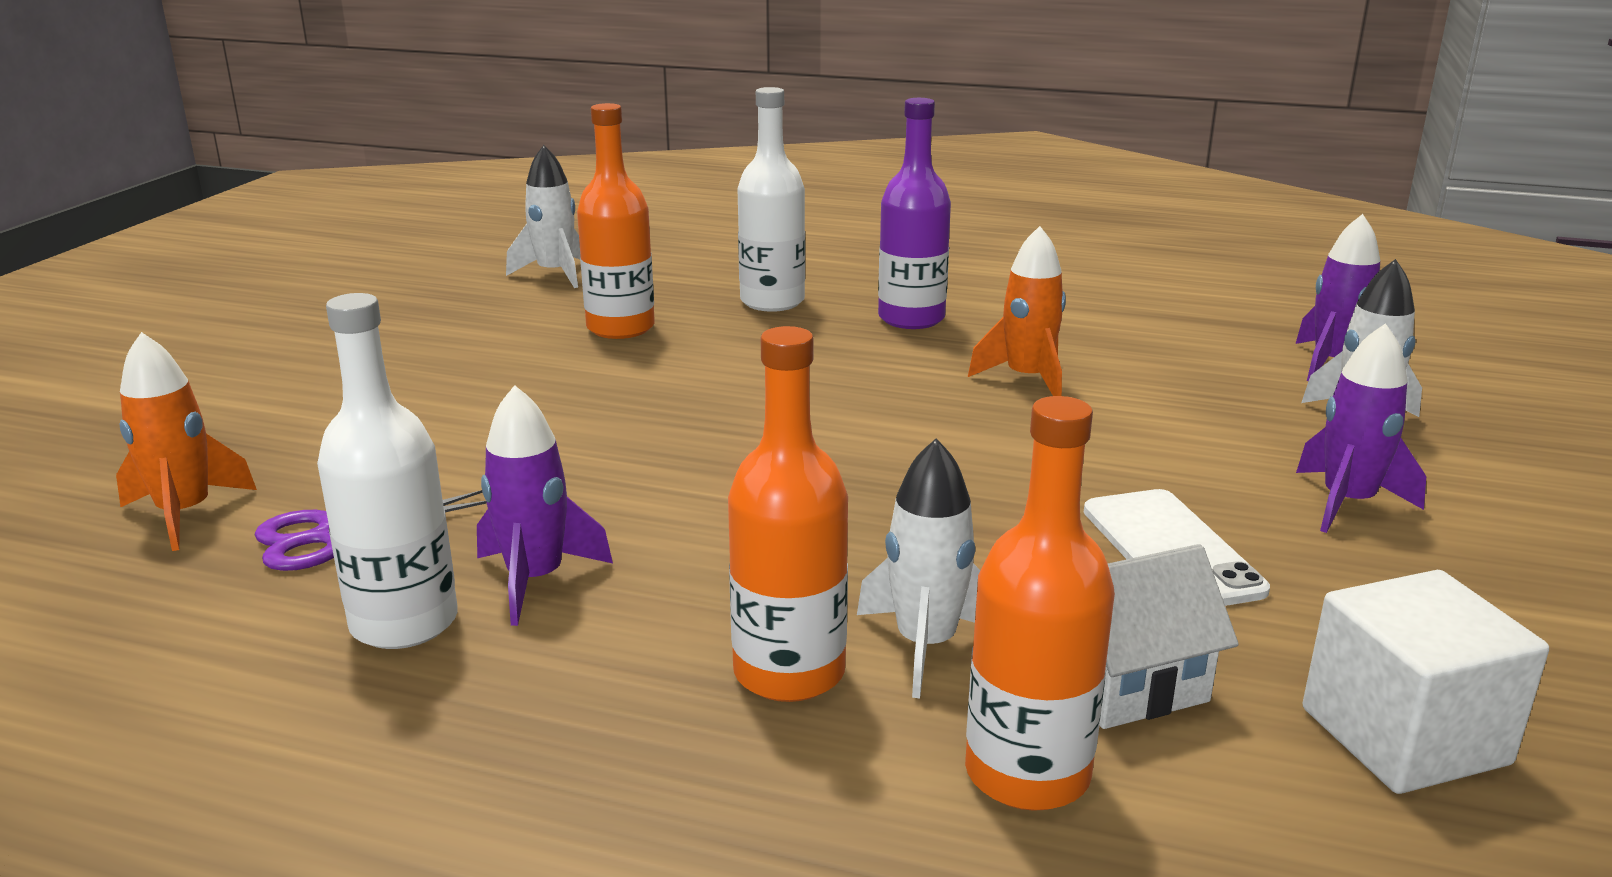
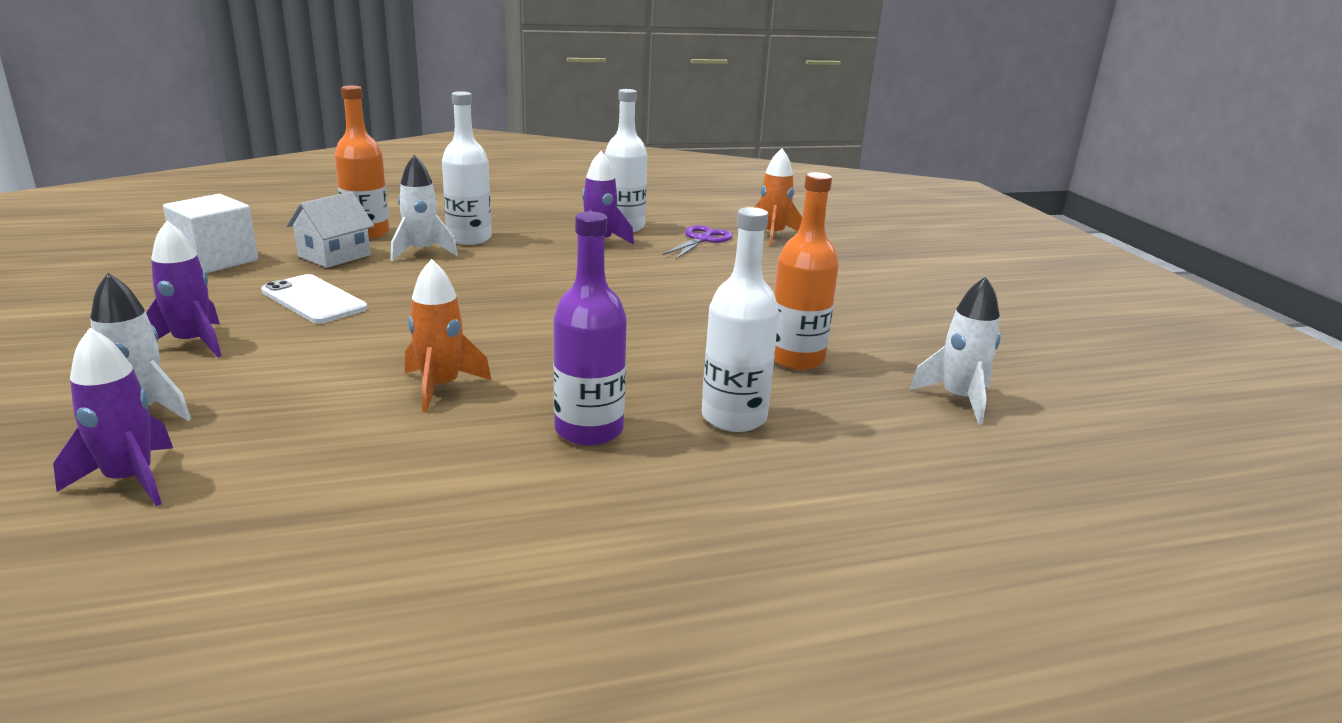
camera: 145 degrees right, 0 degrees up
(789, 672) = (469, 238): orange bottle -> white bottle

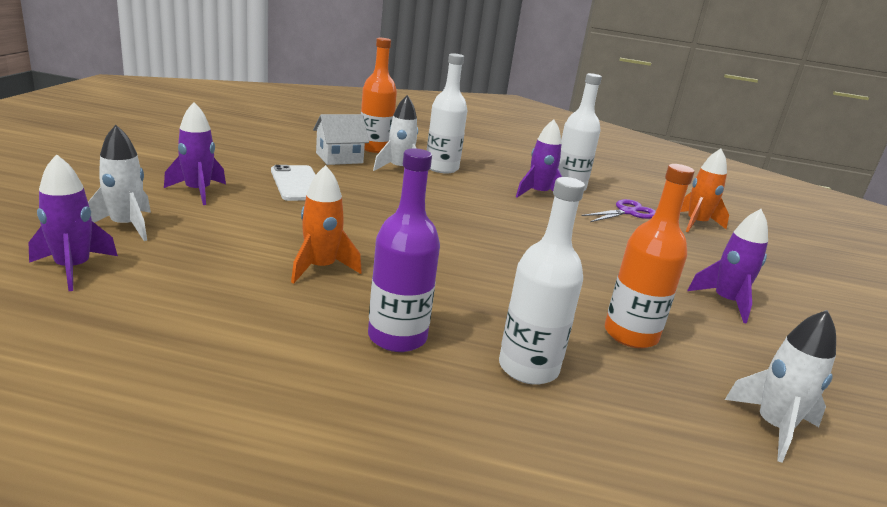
camera: 25 degrees right, 0 degrees up
(216, 260) = (265, 143): white cube -> none
(851, 304) = (726, 302): none -> purple rocket

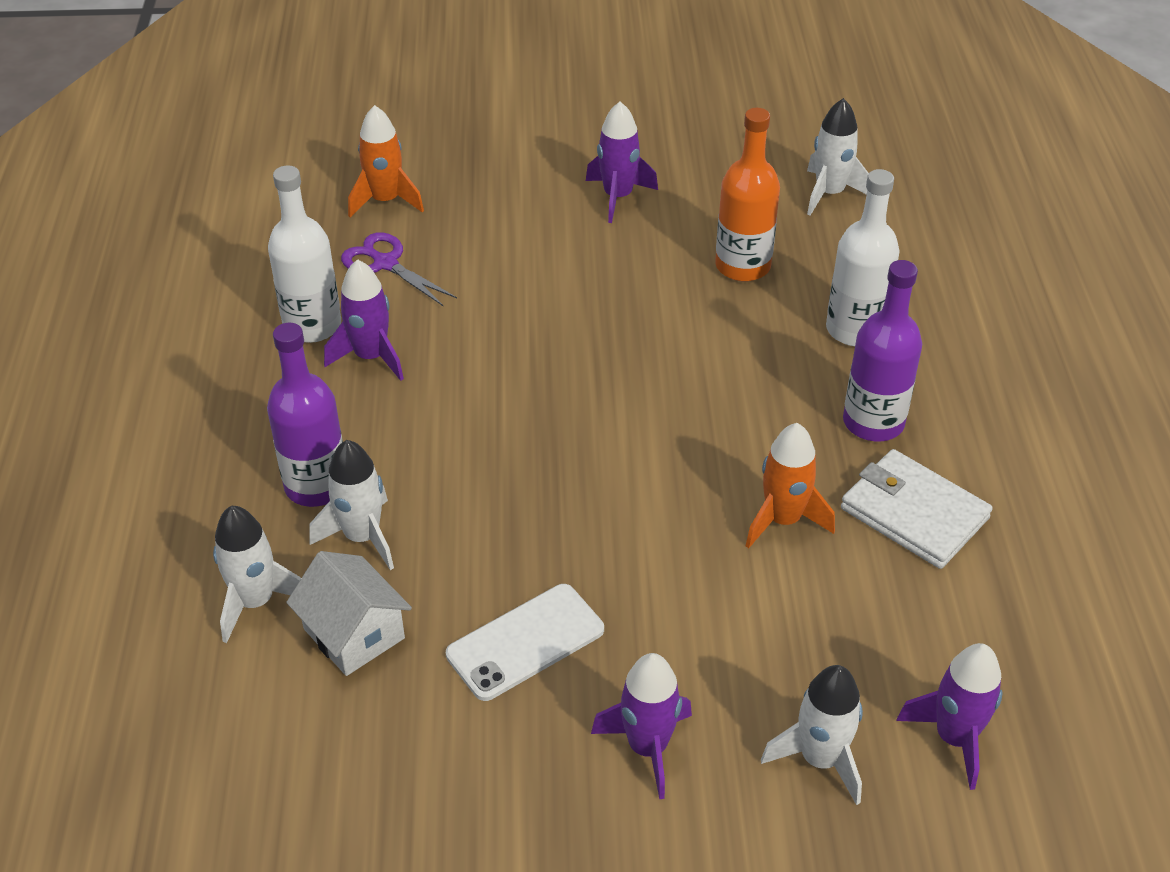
camera: 100 degrees left, 20 degrees up
(280, 321) = (914, 513): none -> white wallet
(375, 148) = (256, 602): orange bottle -> white rocket
(441, 168) = (316, 485): white bottle -> purple bottle

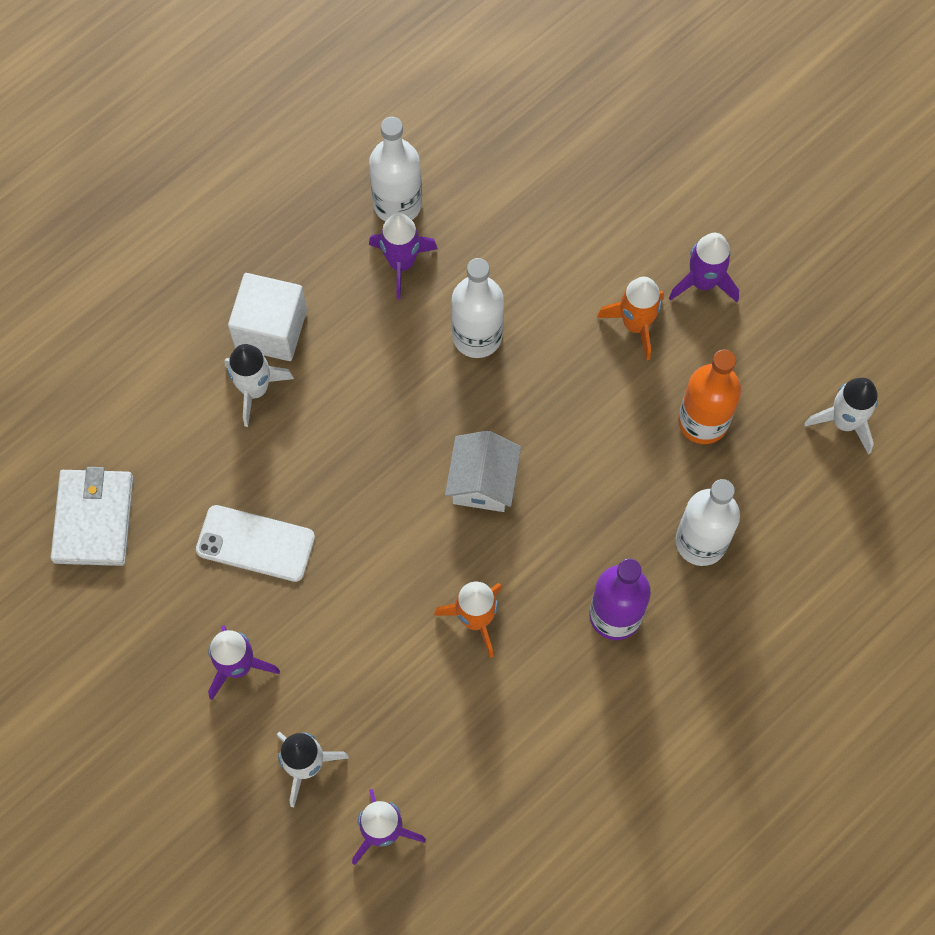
camera: 50 degrees right, 25 degrees up
(256, 602) = (162, 375): white rocket -> none
(316, 485) = (271, 329): purple bottle -> white cube
(354, 633) = (184, 446): white house -> white house (482, 482)
(385, 201) = (557, 137): orange rocket -> orange rocket (636, 324)
(385, 264) = (494, 194): purple scissors -> none
(502, 351) = (477, 336): none -> white bottle
(914, 513) = (550, 695): white wallet -> white wallet (94, 519)

